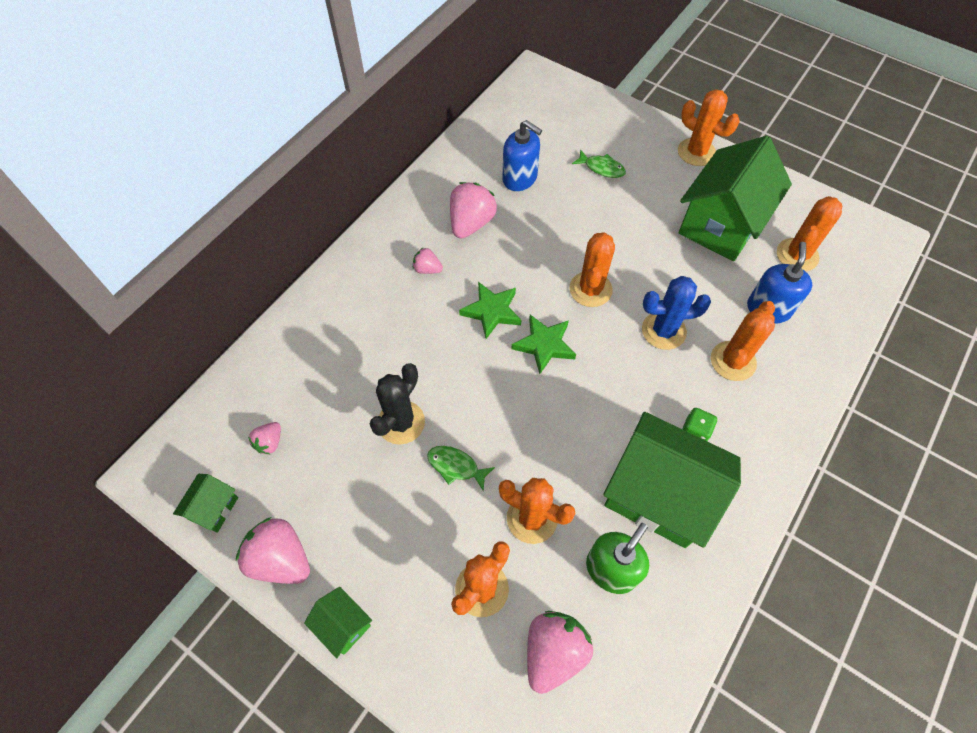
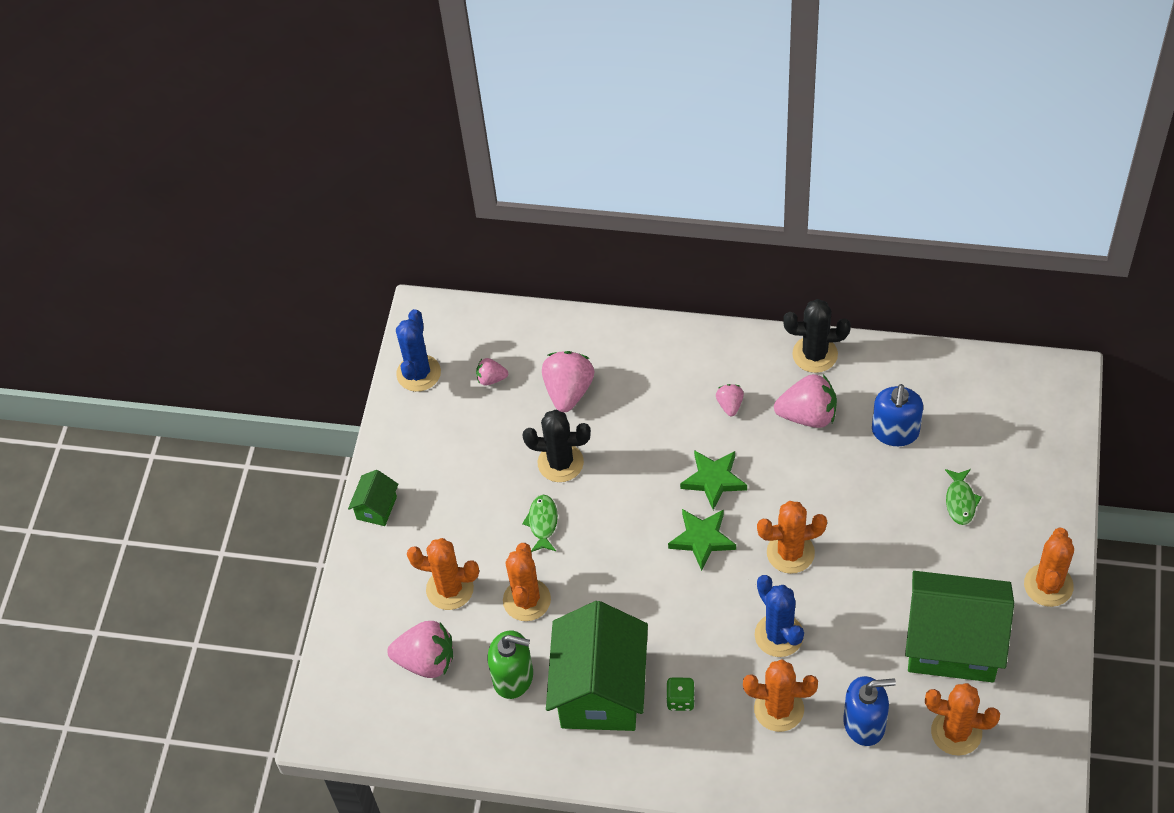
camera: 70 degrees right, 5 degrees down
(214, 508) = (418, 373): green house -> blue cactus
(281, 559) = (403, 440): pink strawberry -> pink strawberry (568, 391)
(419, 195) = (815, 354): none -> black cactus

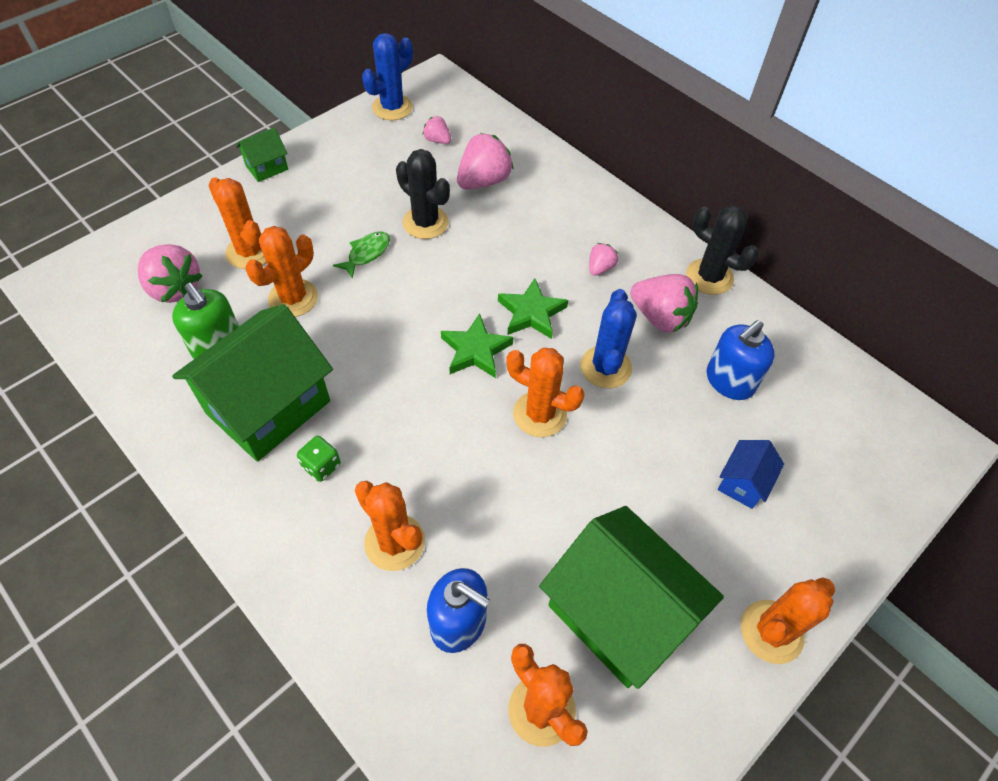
camera: 30 degrees right, 0 degrees up
(779, 635) = (460, 476): blue cactus -> blue cactus (605, 367)
(960, 501) = (743, 483): green fish -> blue house

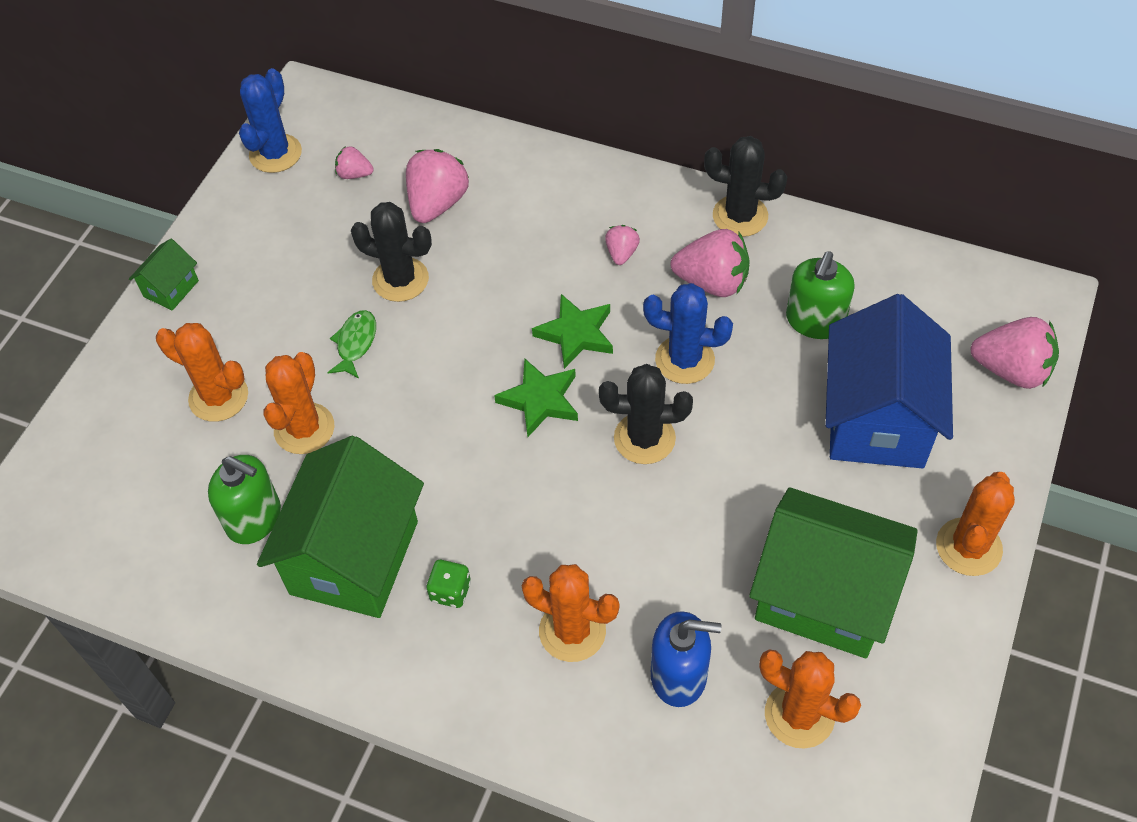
camera: 20 degrees left, 0 degrees up
(174, 288) = (158, 476): pink strawberry -> pink strawberry (1011, 370)
(539, 414) = (644, 438): orange cactus -> black cactus
(605, 367) = (684, 360): blue cactus -> blue cactus turned 60 degrees counterclockwise
(729, 381) = (815, 321): blue soap dispenser -> green soap dispenser
(743, 483) = (877, 419): blue house -> blue house, size x2.26

